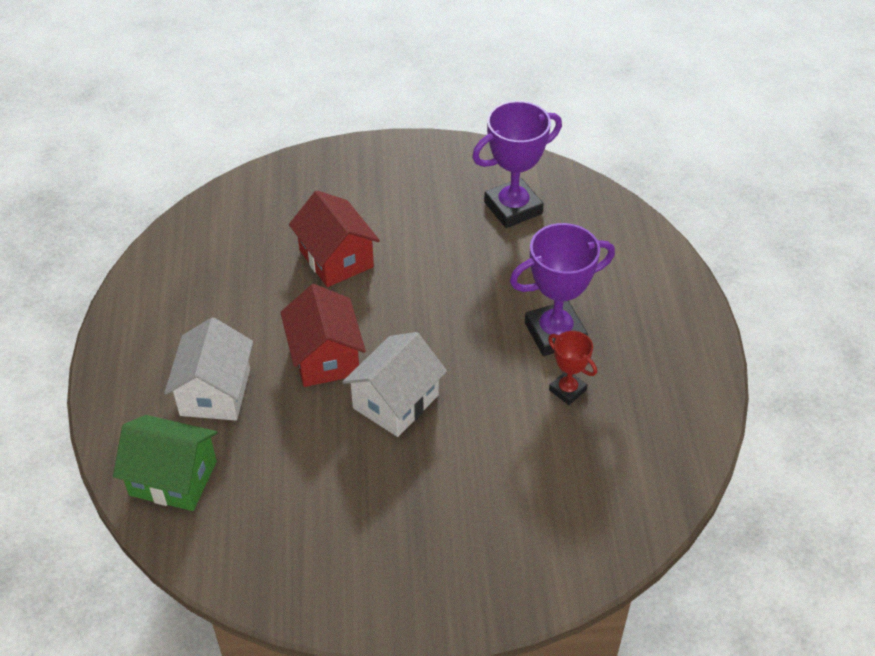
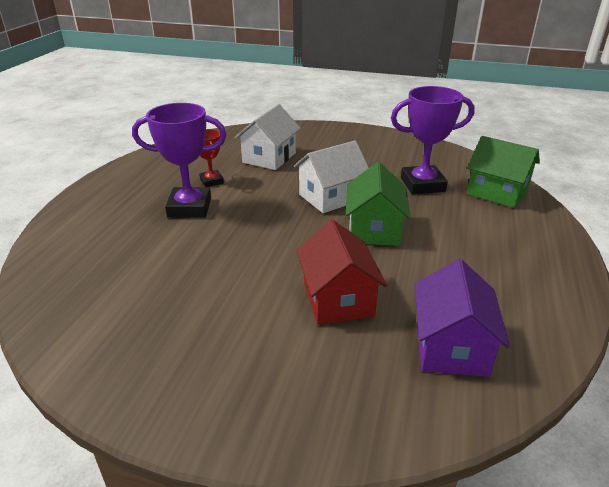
camera: 160 degrees left, 15 degrees down
(215, 392) = (468, 227): white house -> white house (269, 158)
(233, 240) = (451, 346): none -> purple house
(325, 357) = (374, 229): red house -> green house
(513, 208) = (126, 303): purple trophy -> purple trophy (422, 184)

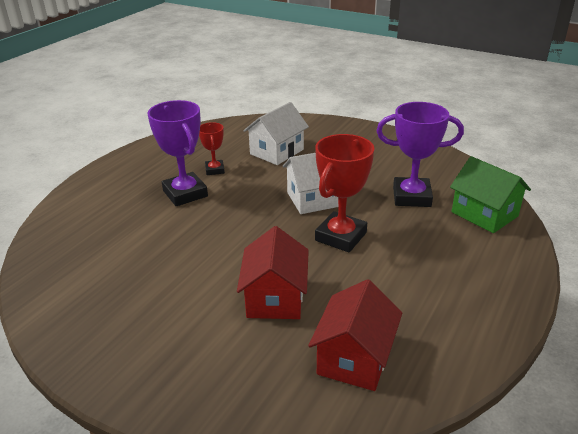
camera: 15 degrees right, 0 degrees up
(189, 208) = (185, 193): purple trophy -> purple trophy turned 45 degrees clockwise
(374, 229) = (341, 236): green house -> red trophy
(451, 346) = (354, 358): purple house -> red house

